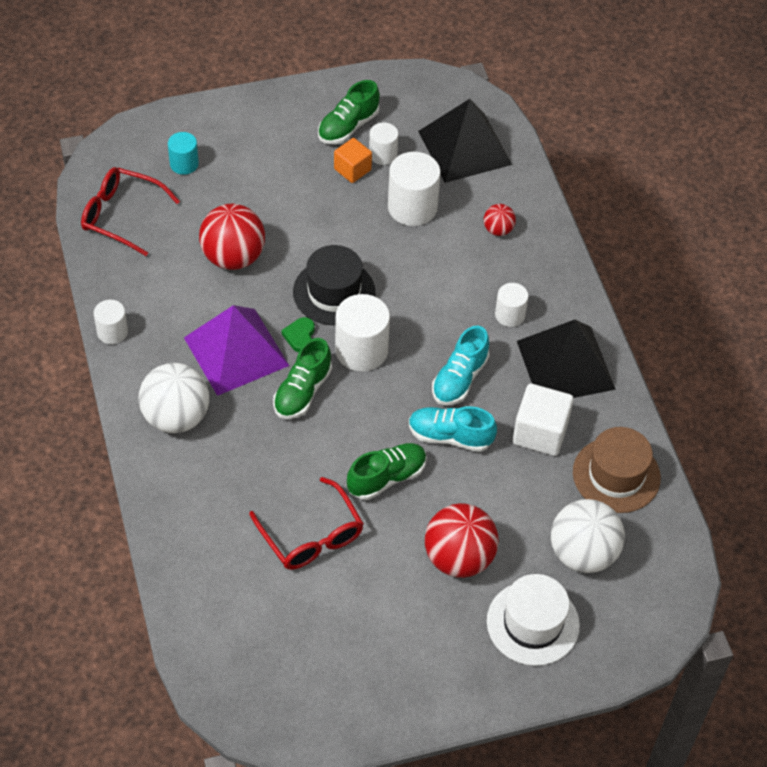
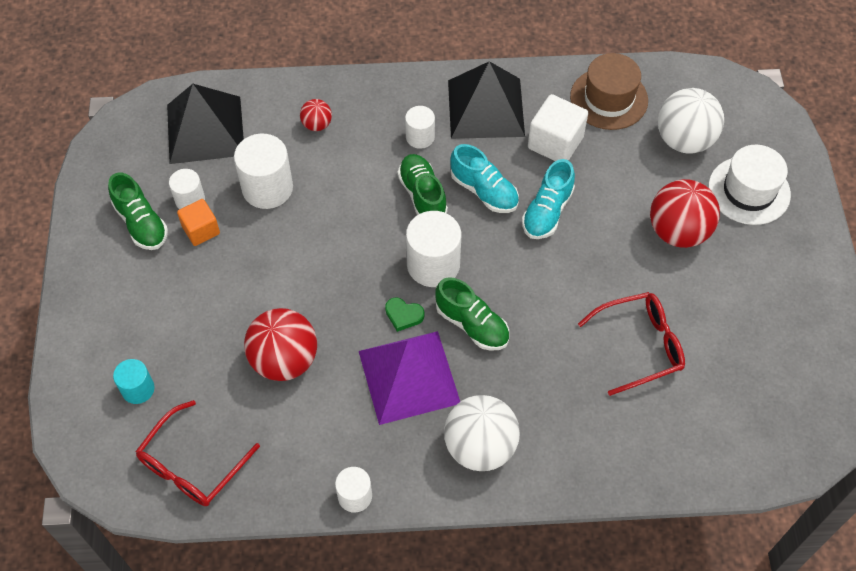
camera: 75 degrees left, 5 degrees up
(334, 292) = (355, 275): black hat -> none
(387, 478) = (584, 271): green shoe -> green shoe (422, 195)

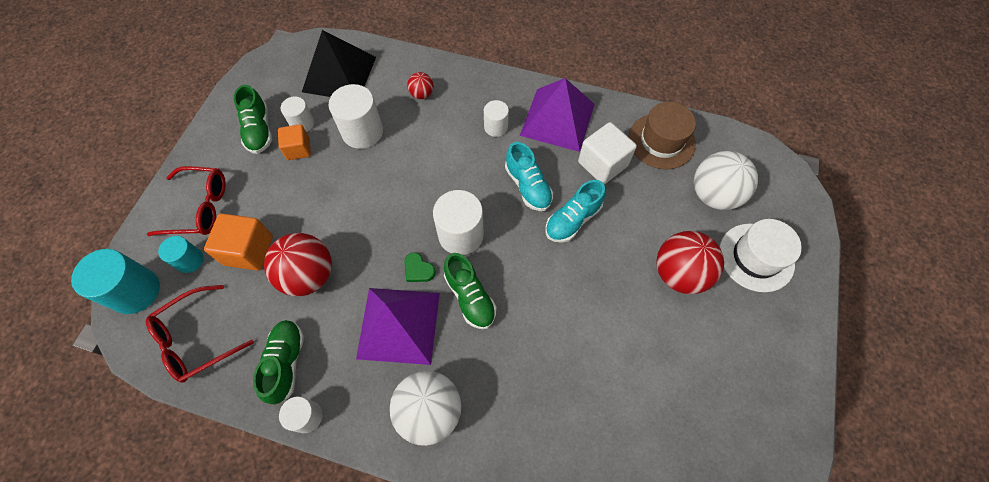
camera: 20 degrees right, 5 degrees up
(92, 441) = (136, 291): none -> turquoise cylinder
(201, 357) = (249, 250): none -> orange cube
(422, 195) = (477, 174): green shoe -> green shoe (286, 363)
(485, 108) = (557, 119): black pyramid -> purple pyramid
(640, 346) = (606, 367): red glasses -> red glasses (199, 207)

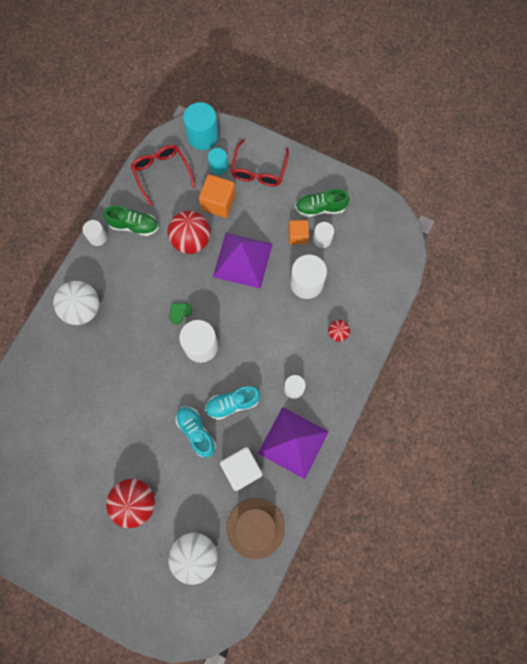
camera: 100 degrees right, 10 degrees up
(339, 74) = (369, 269): black pyramid -> none
(399, 325) = (142, 296): purple pyramid -> purple pyramid (242, 260)
(470, 297) = (151, 345): green shoe -> none
(756, 257) = (134, 570): white hat -> none

